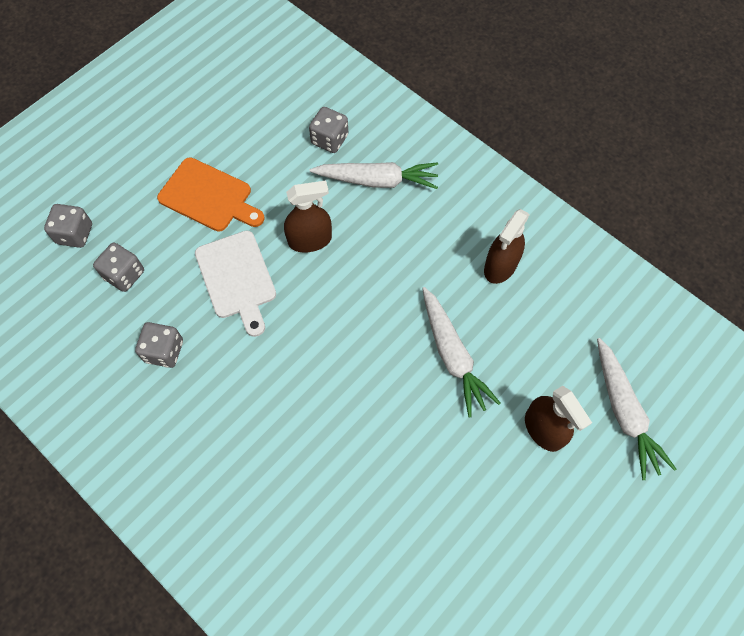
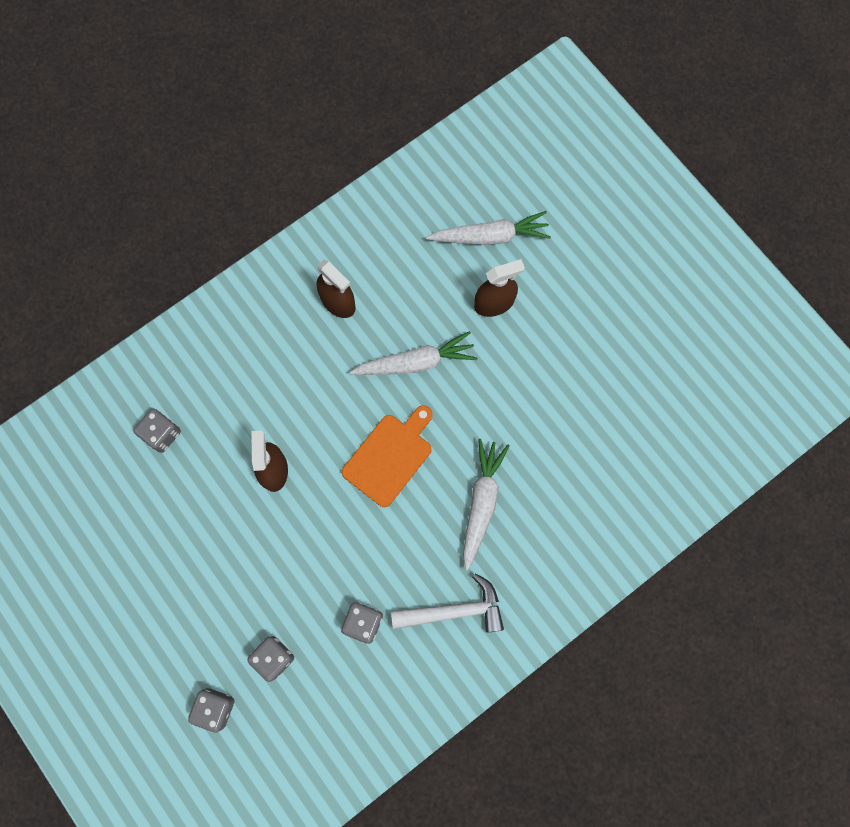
camera: 80 degrees left, 10 degrees up
(183, 443) = (455, 610): none -> white hammer
(208, 197) = (202, 565): orange cutting board -> orange cutting board (390, 457)
(237, 278) = (301, 546): white cutting board -> none
(377, 180) = (221, 395): white carrot -> white carrot (481, 503)

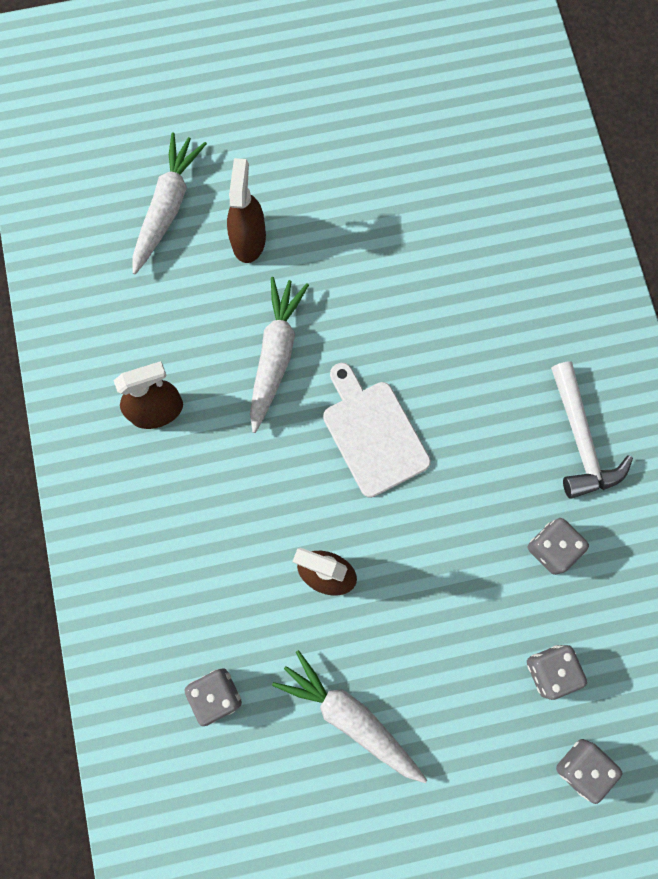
camera: 65 degrees left, 0 degrees up
(390, 457) = (373, 433): orange cutting board -> white cutting board
(455, 610) = (580, 440): white hammer -> white hammer turned 150 degrees clockwise
(481, 503) = (472, 357): white carrot -> white carrot (351, 717)

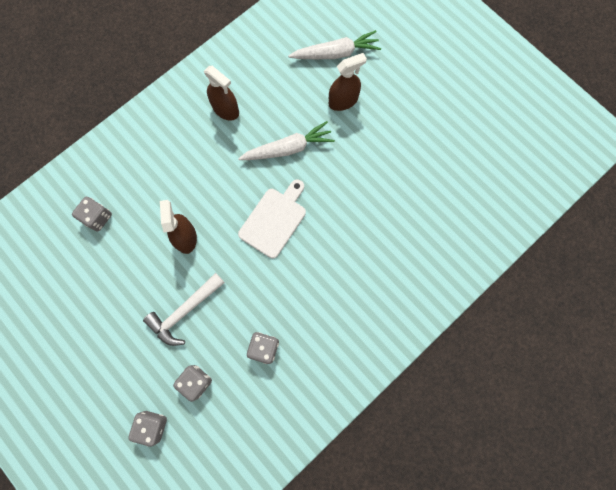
camera: 60 degrees right, 0 degrees up
(351, 717) = (118, 289): white carrot -> none
(580, 440) = (334, 332): white hammer -> white hammer (184, 311)

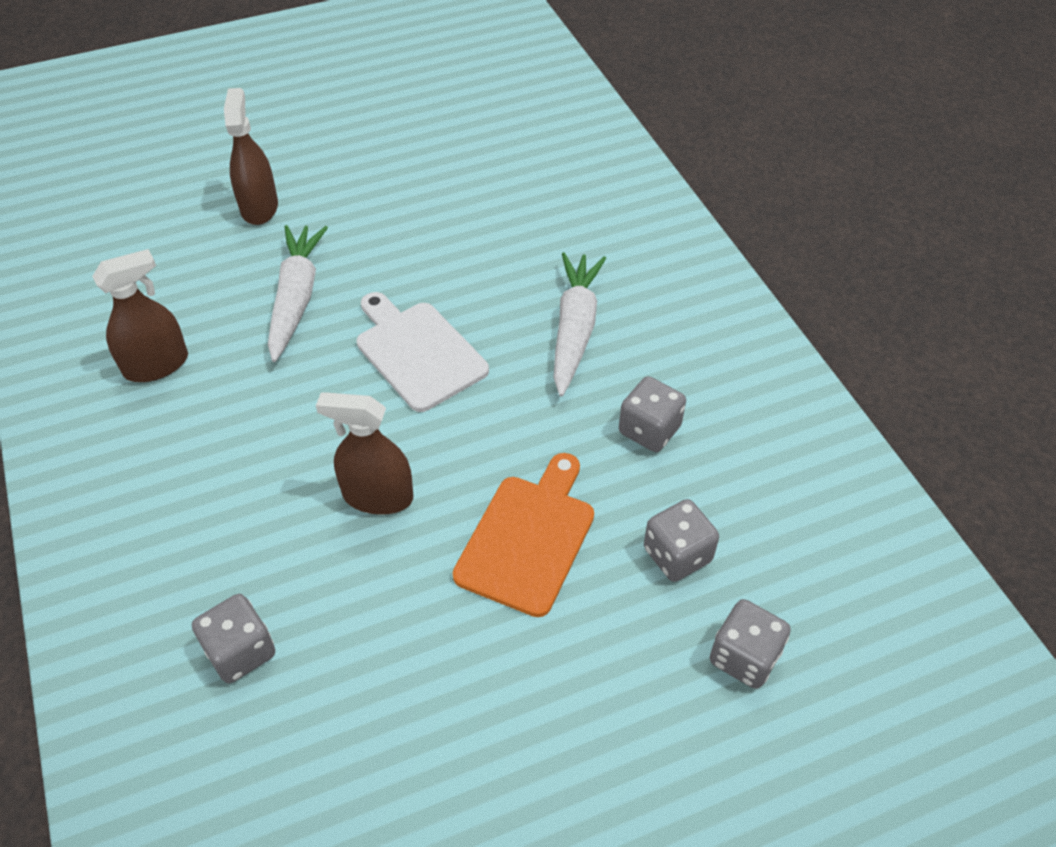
camera: 70 degrees left, 25 degrees down
(184, 311) = (528, 538): white hammer -> orange cutting board
(335, 53) = (167, 193): white carrot -> white carrot (574, 330)

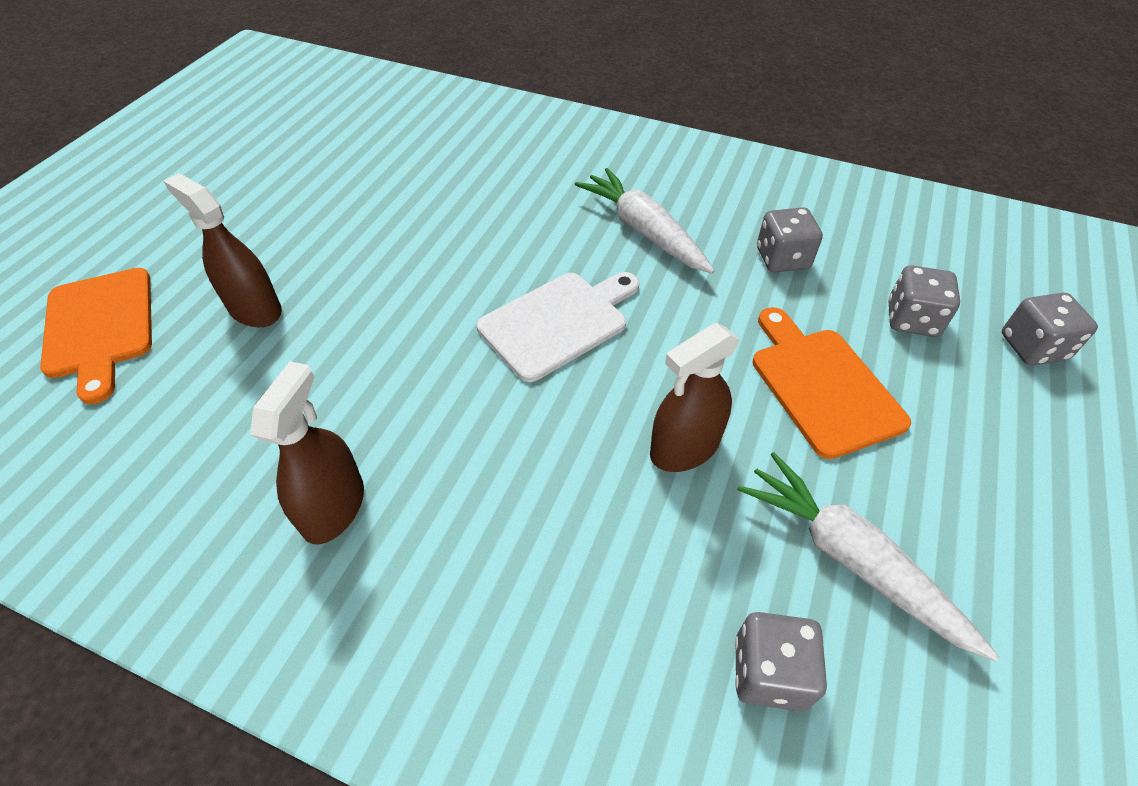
camera: 45 degrees left, 0 degrees up
(173, 161) = (100, 327): none -> orange cutting board
(296, 298) = (396, 355): white carrot -> white carrot (851, 560)
(418, 352) = (558, 322): white cutting board -> white cutting board turned 135 degrees clockwise

